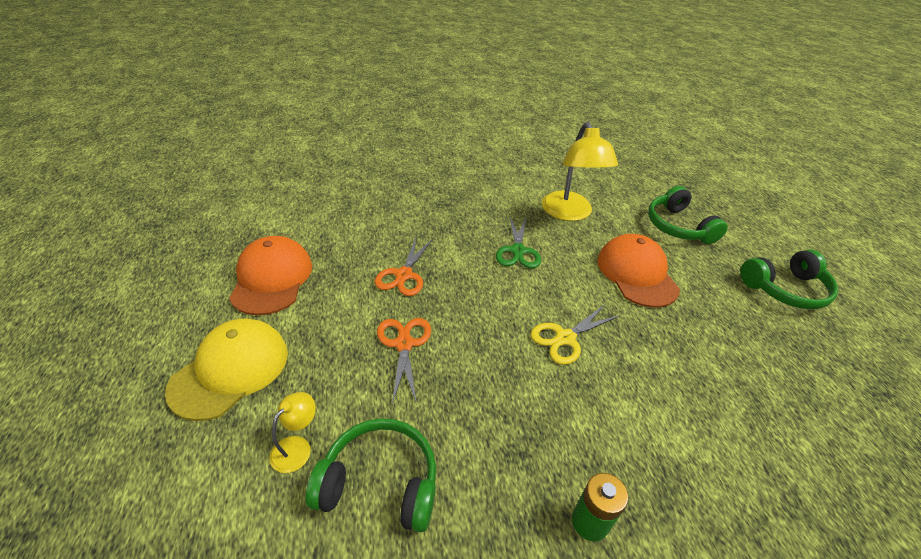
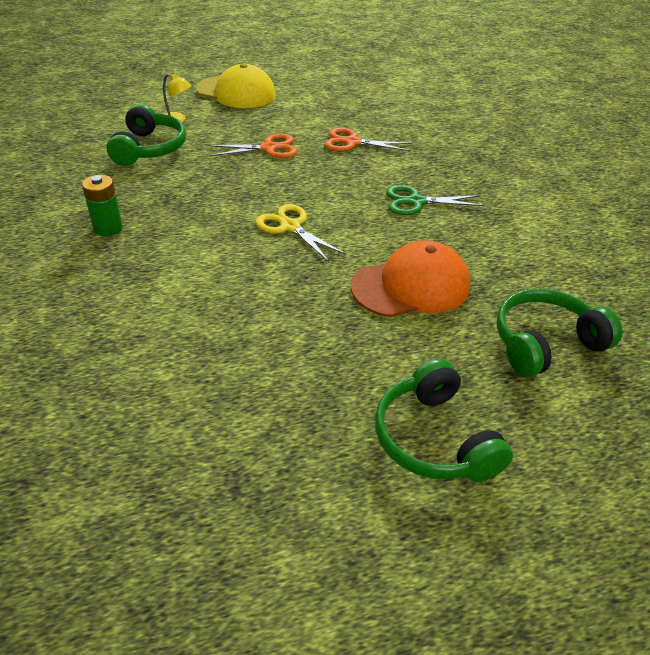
camera: 85 degrees right, 0 degrees up
(272, 278) = (328, 91): orange cap -> none
(569, 213) = (515, 241): yellow lamp -> none

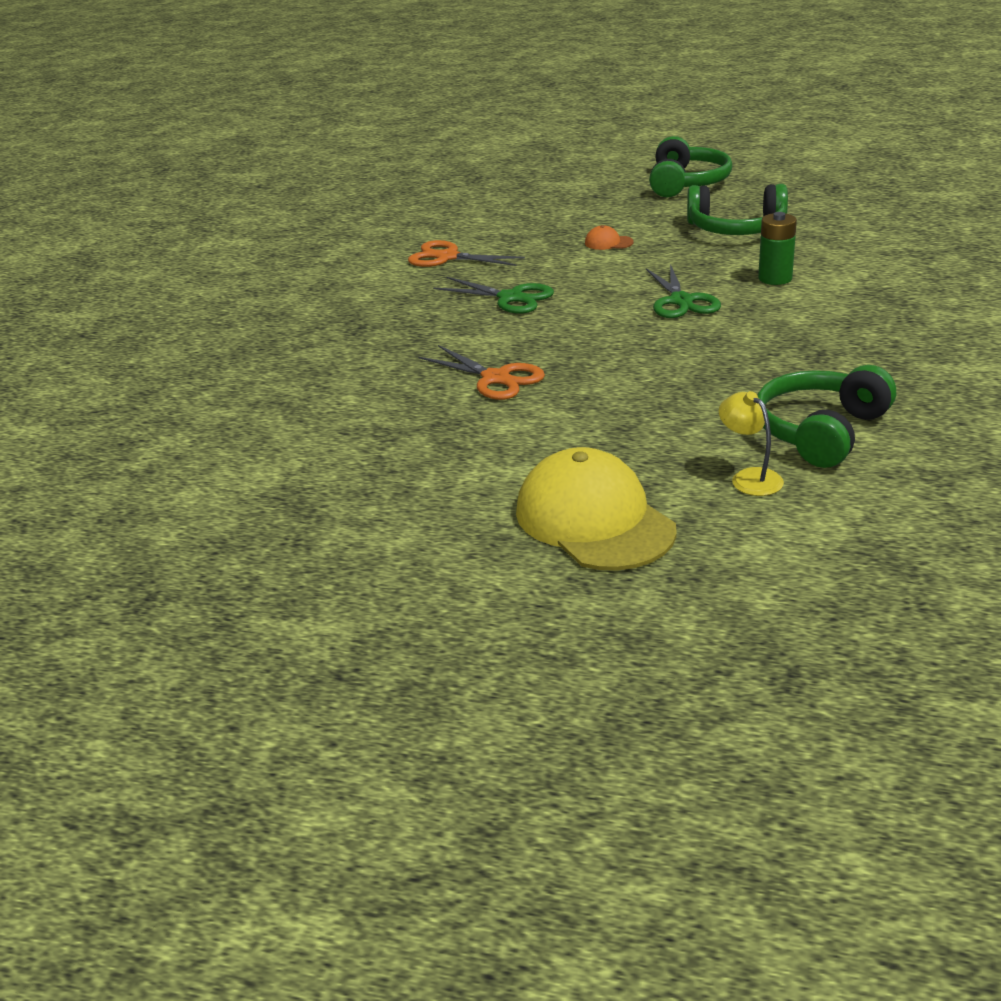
camera: 145 degrees left, 10 degrees down
(108, 228) = (905, 336): green battery -> green battery (775, 278)
(269, 148) = (627, 394): orange scissors -> orange scissors (447, 257)
(290, 227) = (681, 301): yellow scissors -> green scissors
(411, 286) = (608, 243): orange cap -> orange cap, size x0.40
(545, 343) = (546, 202): green headphones -> green headphones (736, 229)

